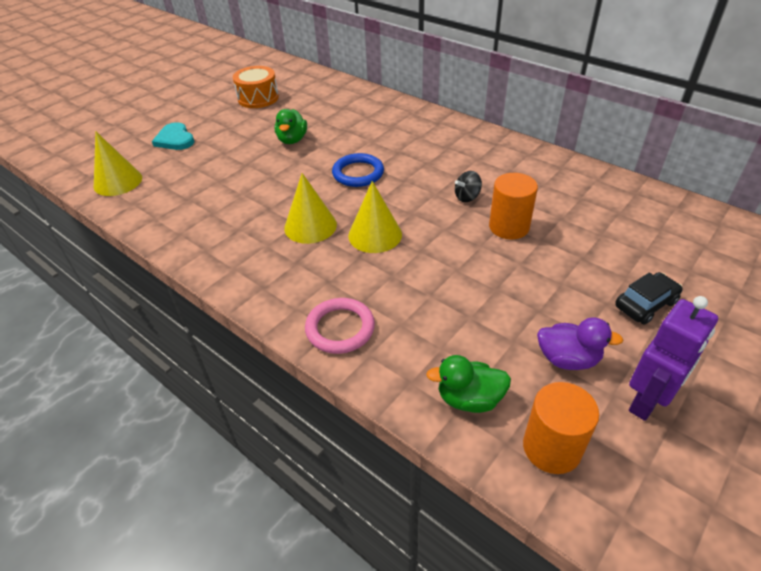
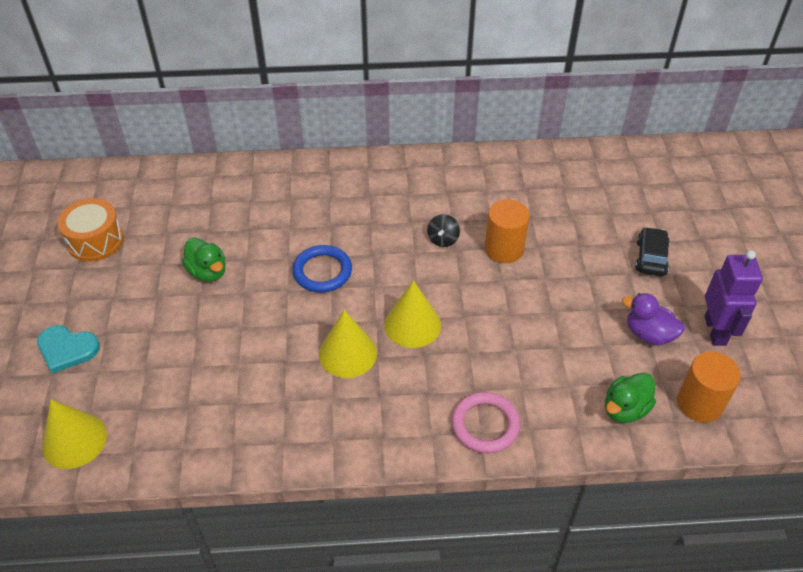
camera: 45 degrees left, 5 degrees up
(568, 359) = (649, 334): purple duck -> purple duck turned 120 degrees counterclockwise

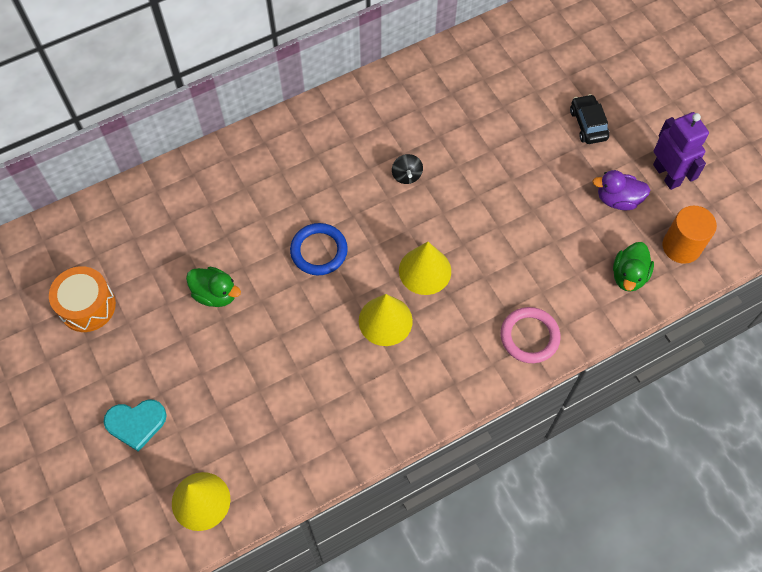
camera: 25 degrees left, 15 degrees up
(504, 249) = (463, 164): orange cylinder -> none

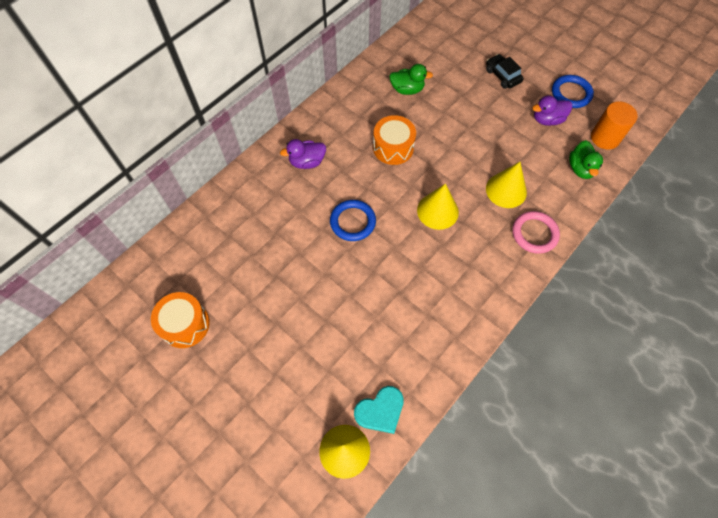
camera: 20 degrees left, 0 degrees up
(136, 423) = (264, 406): turquoise heart -> turquoise heart (380, 410)
(215, 294) = (286, 280): green duck -> green duck (407, 89)
(296, 161) = (307, 162): none -> purple duck
(385, 320) = (425, 257): yellow cone -> yellow cone (506, 190)
(406, 175) = (393, 147): black spinning top -> orange drum
(667, 175) = (571, 93): purple robot -> blue ring

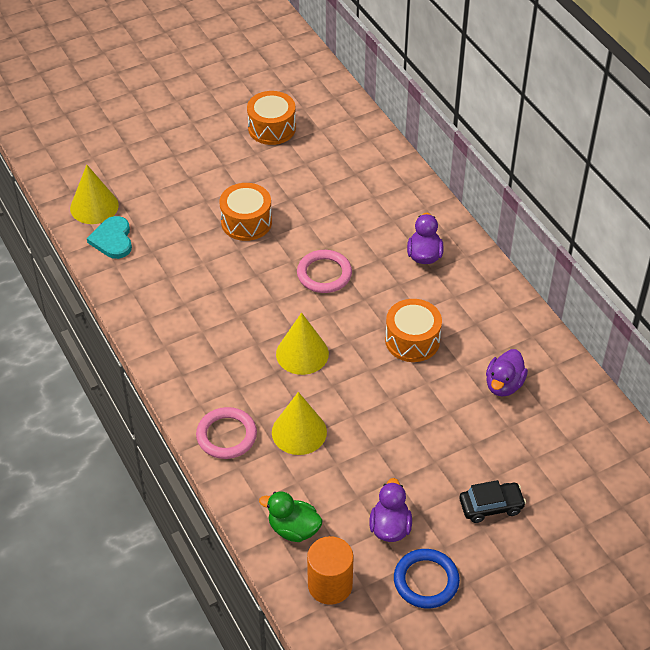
camera: 110 degrees right, 15 degrees down
(316, 301) = (246, 222): none -> orange drum
(352, 222) = (324, 274): blue ring -> pink ring
(407, 89) = (504, 385): green duck -> purple duck

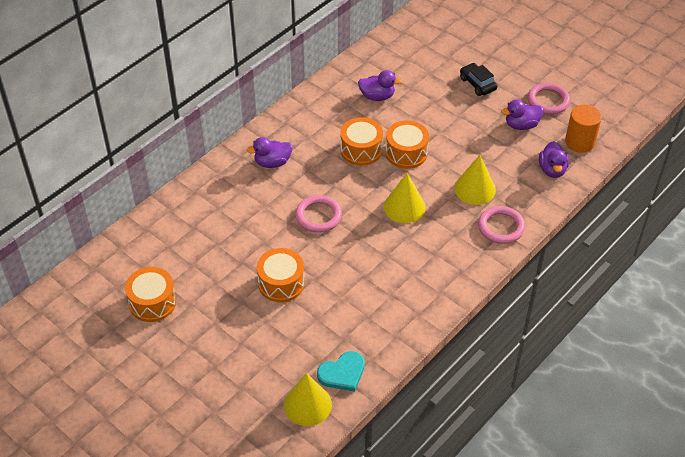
camera: 110 degrees left, 0 degrees up
(293, 529) = (552, 170): green duck -> purple duck
(389, 383) = (406, 153): none -> orange drum
(426, 581) = (548, 101): blue ring -> pink ring

